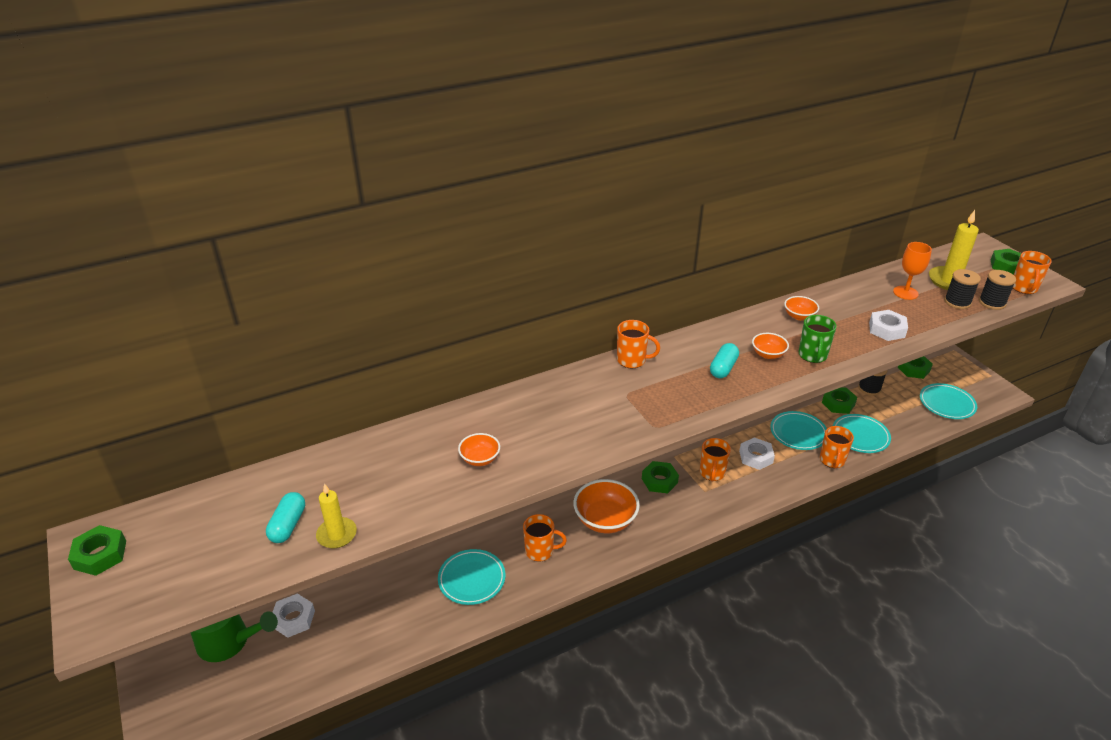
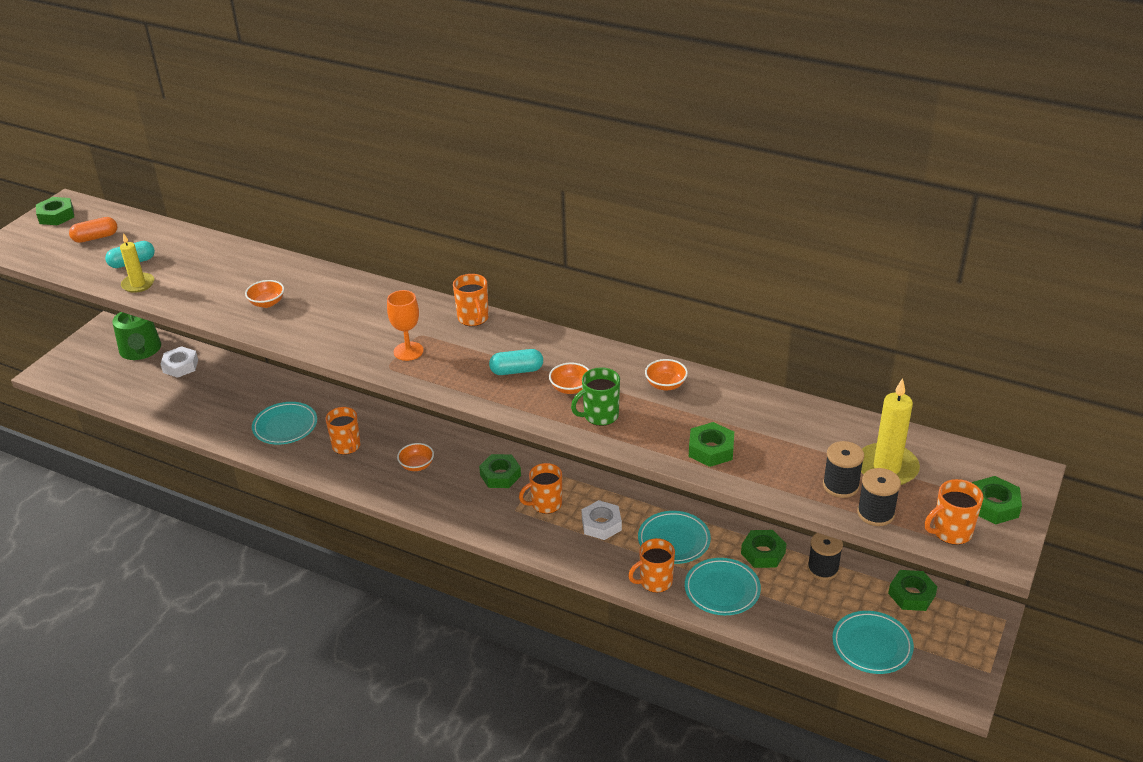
camera: 55 degrees right, 0 degrees up
(197, 537) = (95, 238): none -> orange capsule
(605, 520) = (417, 465): orange bowl -> orange bowl, size x0.53
(887, 329) = (711, 450): white nut -> green nut
(905, 293) = (811, 441): orange goblet -> orange goblet (408, 351)

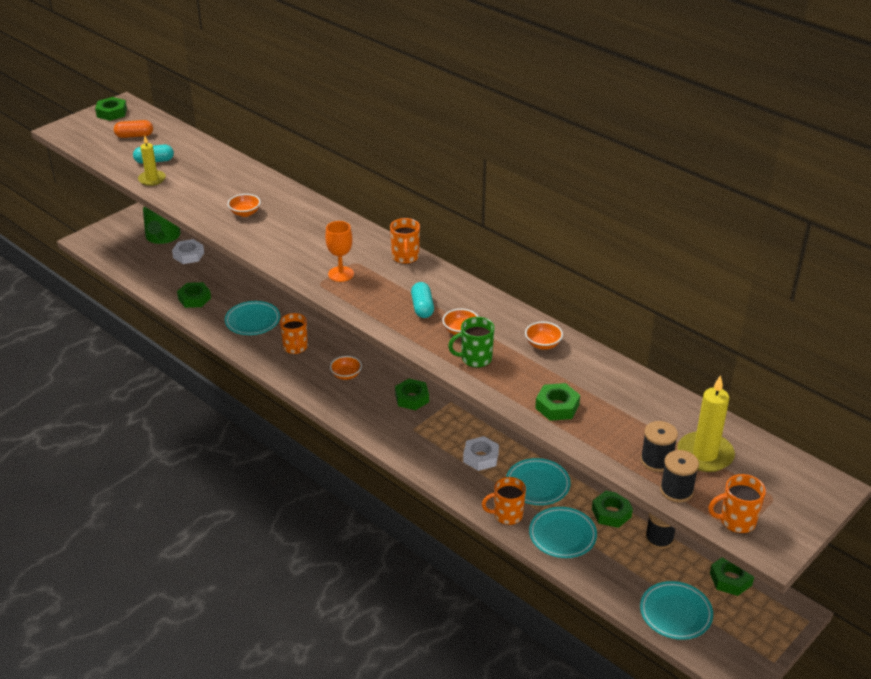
camera: 15 degrees right, 0 degrees up
(516, 370) = (422, 307): turquoise capsule -> turquoise capsule turned 75 degrees clockwise
(545, 504) = (440, 430): orange mug -> none
(993, 505) = (787, 507): green nut -> green nut (194, 298)

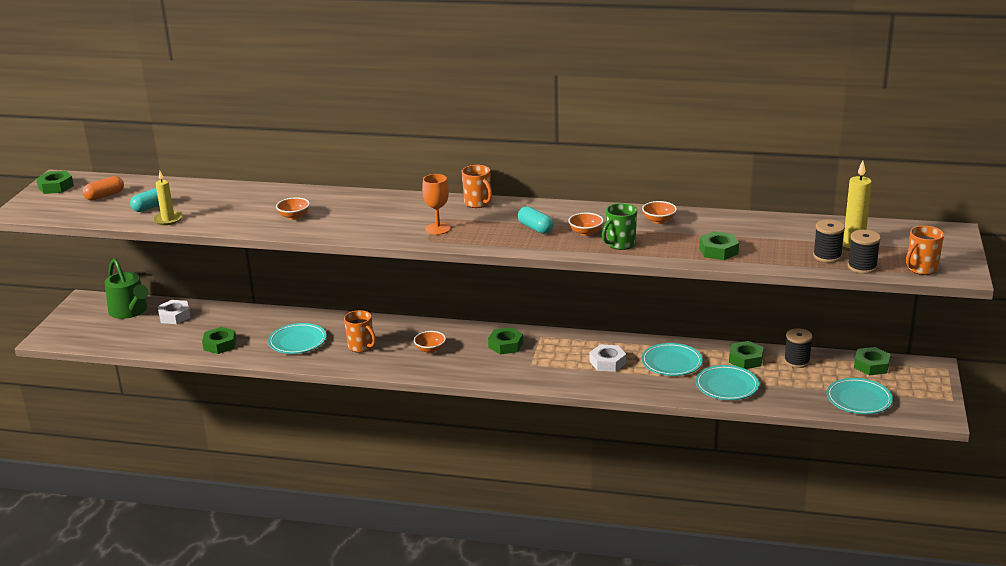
camera: 30 degrees left, 10 degrees down
(507, 515) = (671, 390): orange mug -> none

